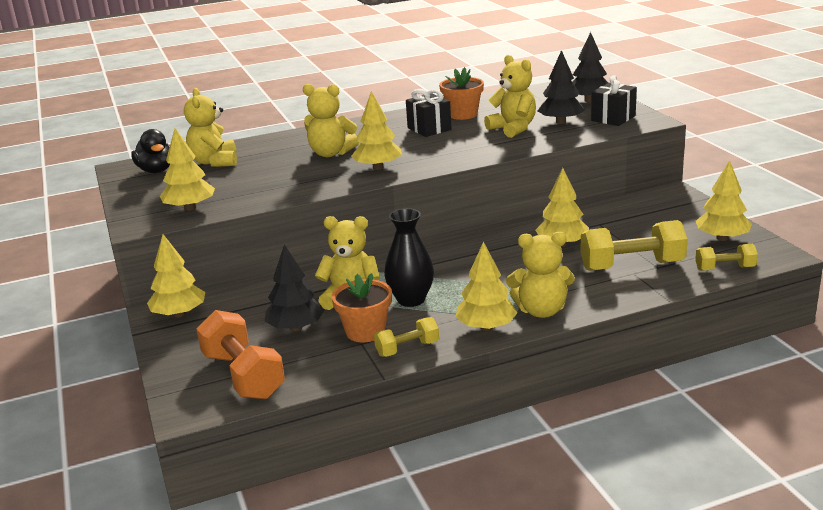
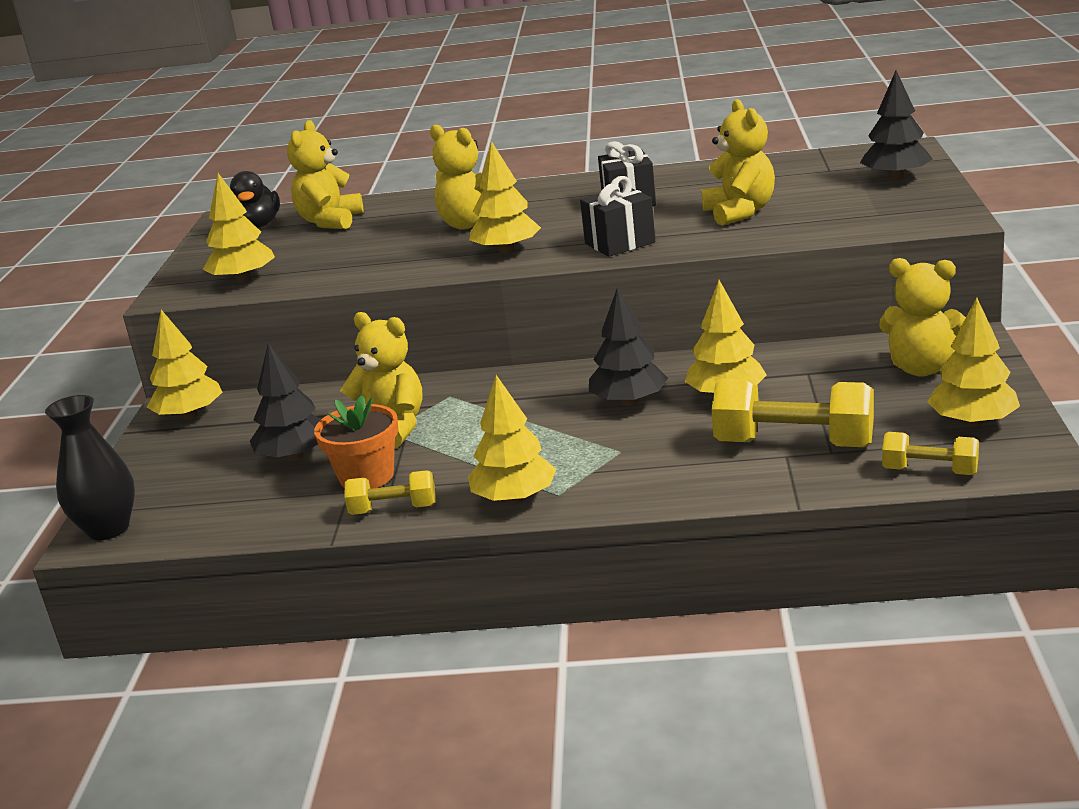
camera: 25 degrees right, 0 degrees up
(243, 375) = (186, 507): orange dumbbell -> none
(411, 299) = (458, 443): black vase -> black vase (108, 529)
(462, 114) = (695, 184): orange flower pot -> none
(541, 310) = (606, 488): yellow teddy bear -> yellow teddy bear (923, 368)
(560, 122) = (817, 208): black tree -> black tree (629, 402)
(613, 118) = (901, 210): black gift -> black gift (620, 243)

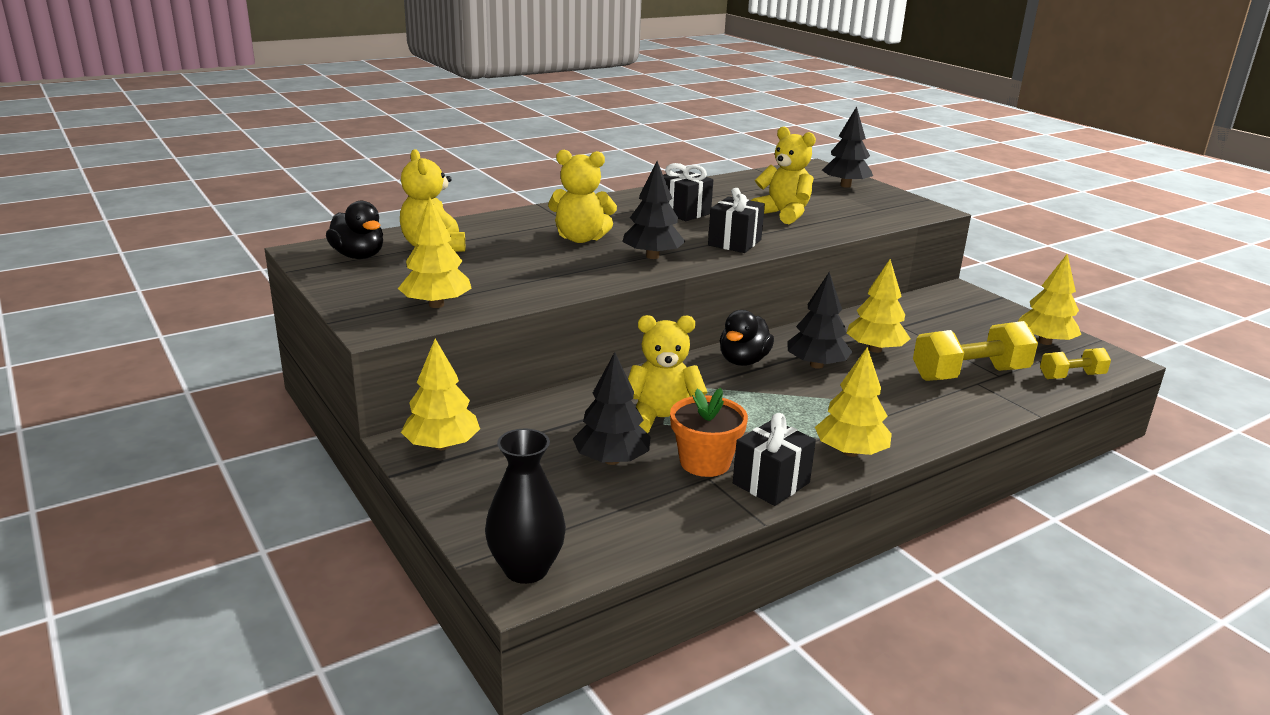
camera: 40 degrees left, 0 degrees up
(393, 509) = (771, 483): yellow dumbbell -> black gift
(506, 251) = (652, 256): yellow tree -> black tree
(558, 384) = (743, 361): none -> black duck
(923, 368) = (964, 313): yellow teddy bear -> none

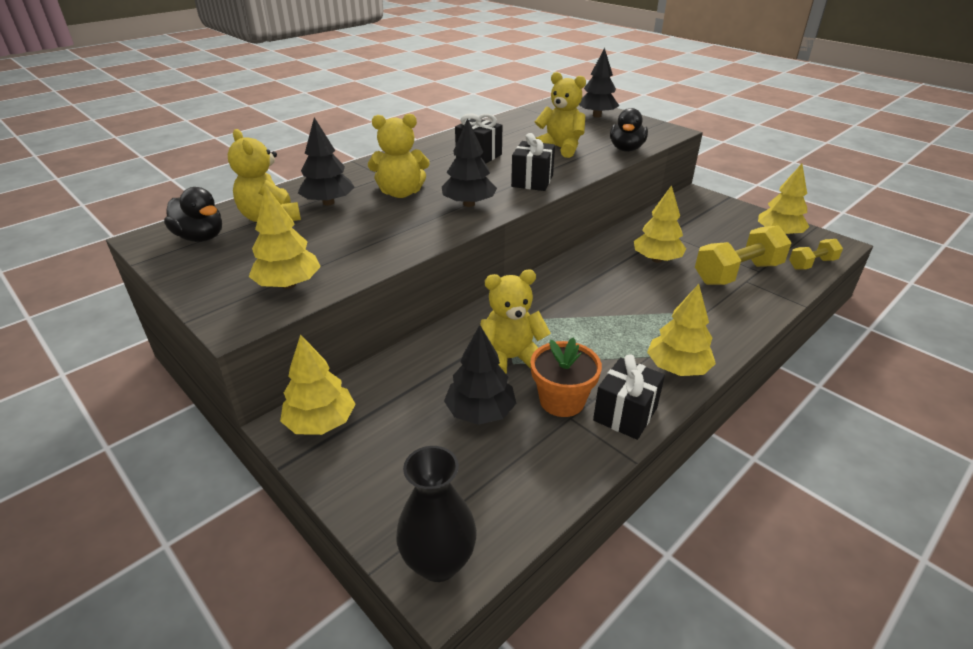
camera: 10 degrees left, 10 degrees up
(743, 361) = (557, 286): black duck -> black duck (626, 149)
(816, 365) = (617, 282): black tree -> black tree (328, 202)

